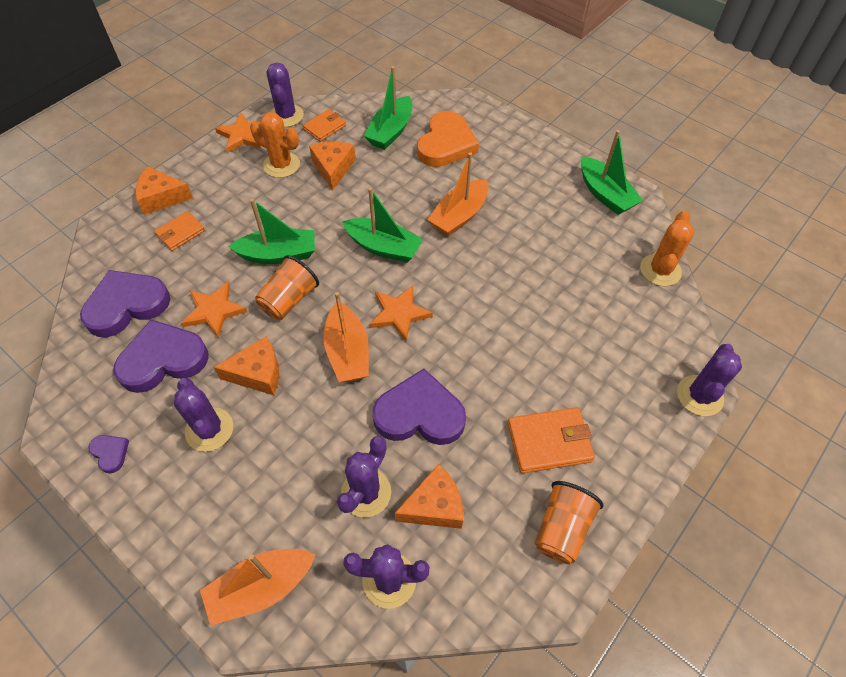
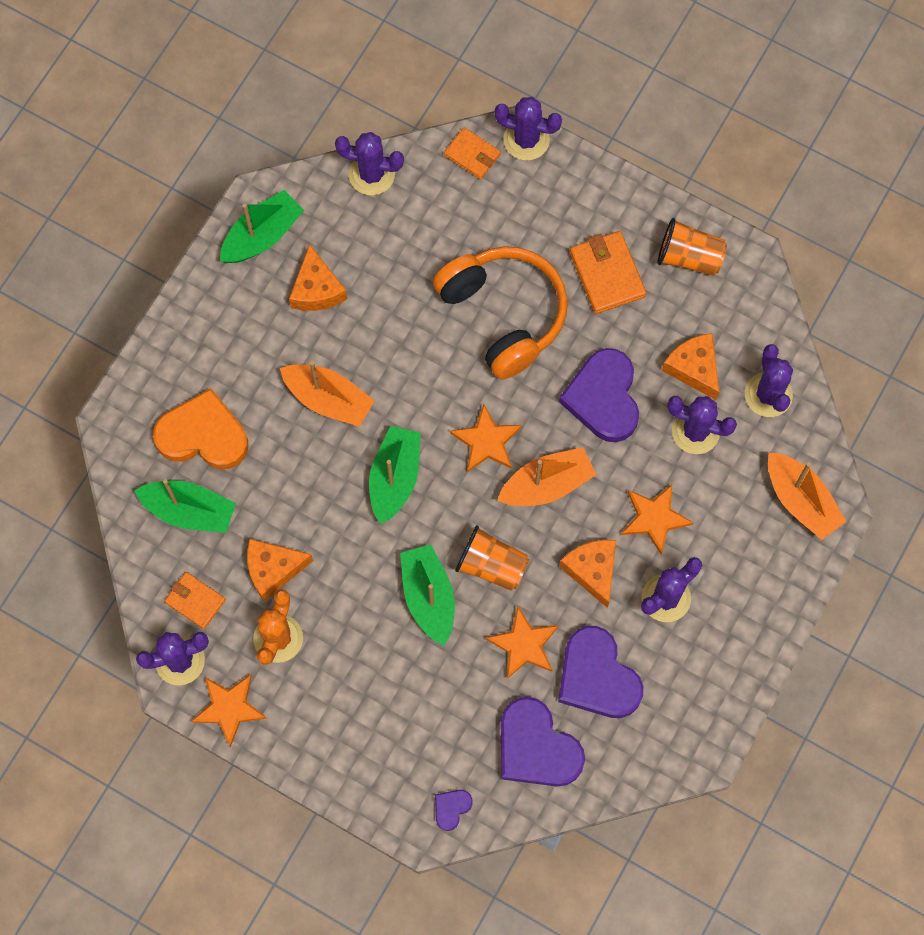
camera: 100 degrees left, 15 degrees up
(110, 453) = (712, 687): purple heart -> purple heart (451, 808)
(162, 198) = (364, 774): orange cheese -> orange cheese (317, 289)
(180, 233) = (417, 727): orange wallet -> orange wallet (472, 155)
(289, 435) = (654, 518): none -> orange star
(517, 346) = (504, 314): none -> orange headphones
(660, 270) = (371, 174): orange cactus -> purple cactus

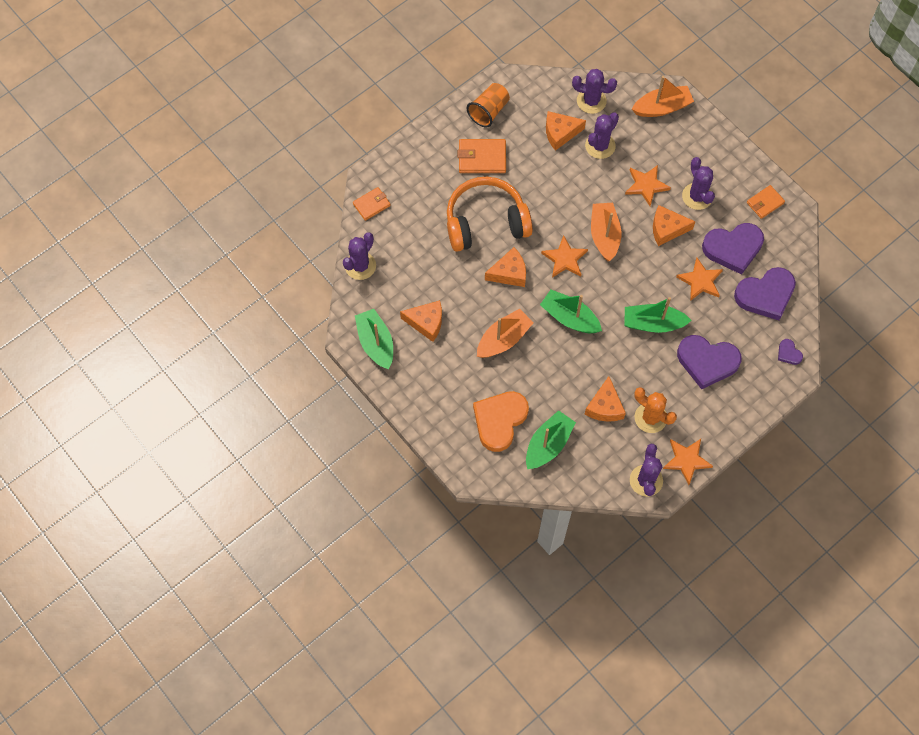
camera: 70 degrees left, 5 degrees down
(195, 601) = (609, 459): orange wallet -> orange wallet (765, 203)
(435, 373) = (509, 273): none -> orange cheese
(491, 565) = (645, 282): orange cup -> none
(526, 140) = (374, 171): purple cactus -> none
(603, 398) = (561, 187): purple heart -> purple heart (707, 362)

